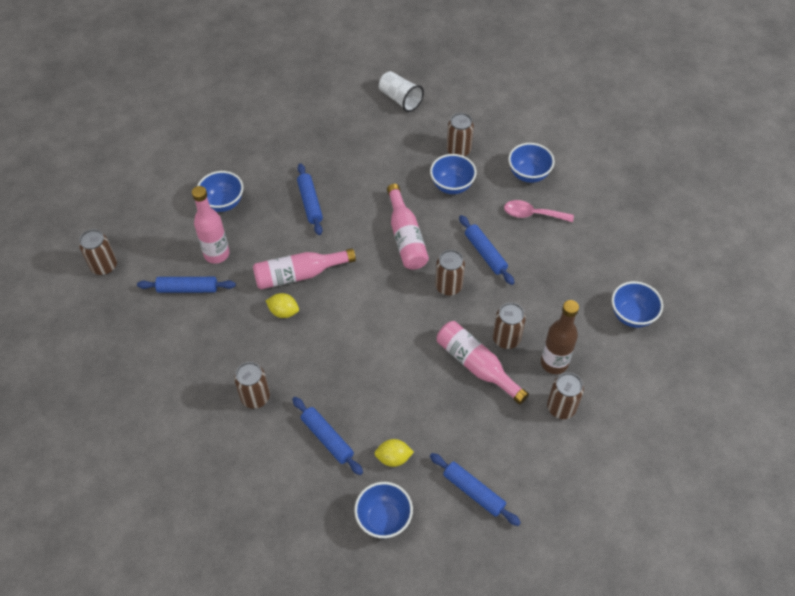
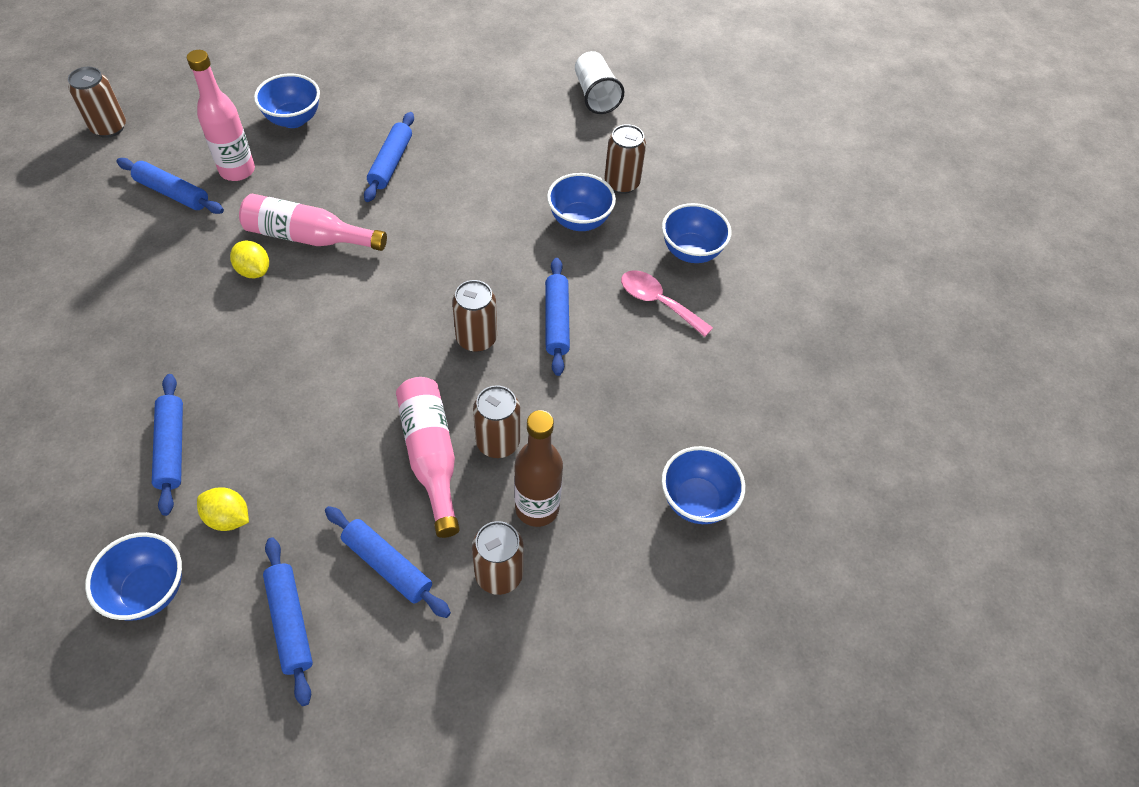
camera: 25 degrees right, 0 degrees up
(255, 397) = (135, 353): brown can -> none
(406, 237) = (472, 254): pink bottle -> none
(500, 435) = (387, 566): none -> blue rolling pin

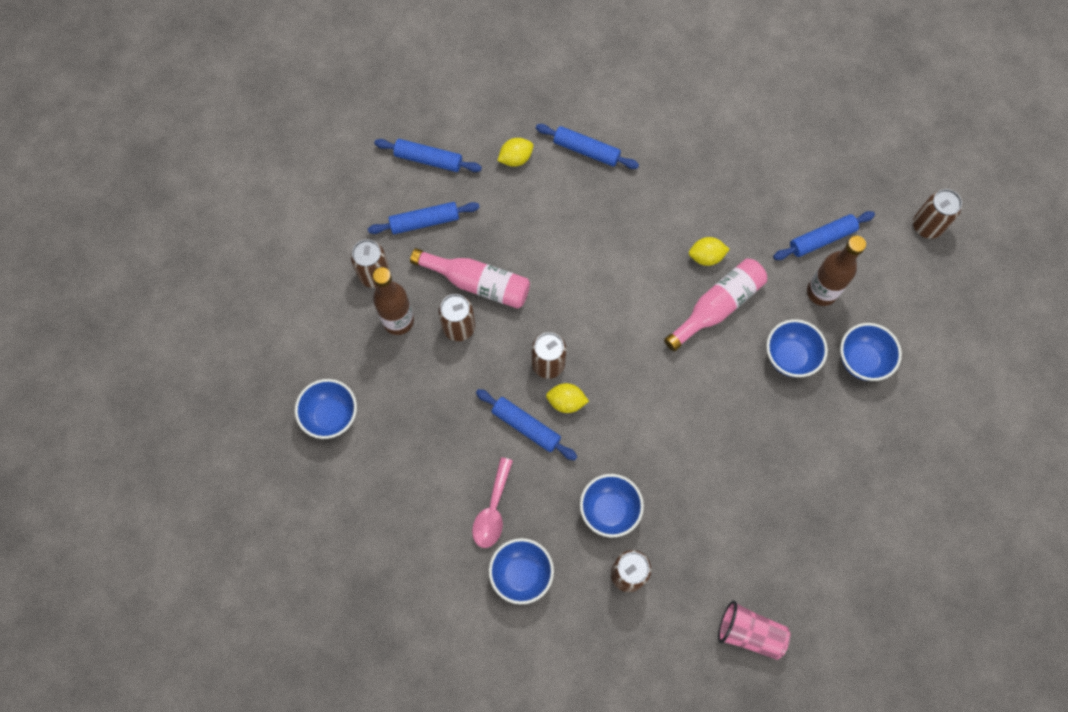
camera: 130 degrees right, 15 degrees up
(149, 591) = (498, 104): blue bowl -> blue bowl (790, 357)
(237, 170) = (821, 292): pink bottle -> brown bottle
(391, 163) = (763, 406): blue rolling pin -> none
(504, 303) = (566, 402): none -> yellow lemon
(596, 95) = (749, 633): white cup -> pink cup
(658, 302) = (492, 510): pink spoon -> pink spoon turned 120 degrees clockwise

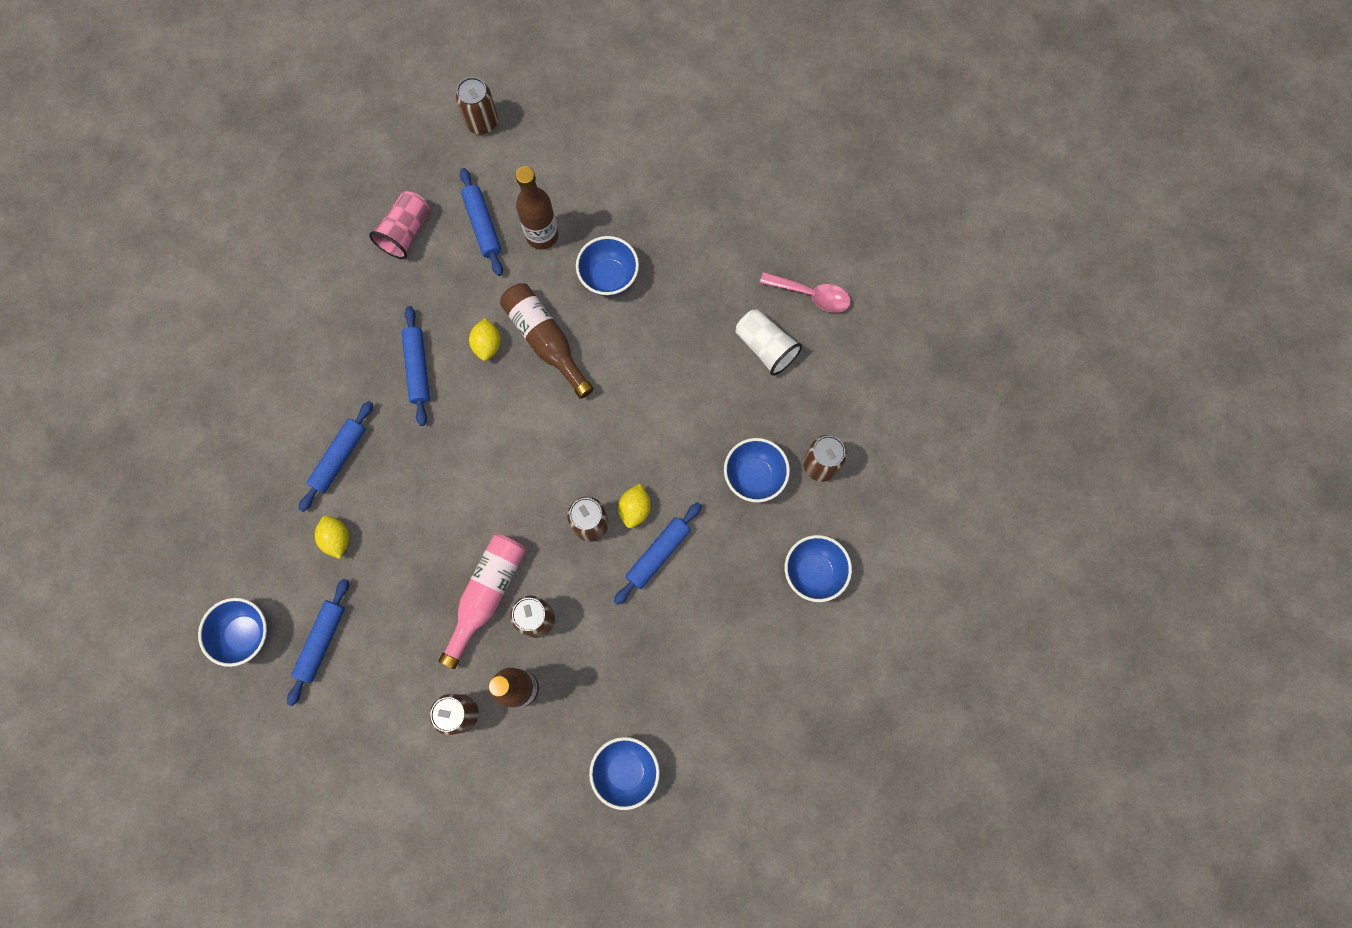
camera: 85 degrees left, 5 degrees up
(424, 221) = (401, 651): blue rolling pin -> blue rolling pin (417, 368)
(492, 510) = (745, 597): pink spoon -> pink spoon (811, 295)
(717, 307) = (545, 341): pink bottle -> brown bottle
(742, 512) = (766, 347): none -> white cup
(749, 633) = (883, 356): pink cup -> pink cup (406, 232)
(862, 360) = (620, 209): blue bowl -> blue bowl (245, 634)

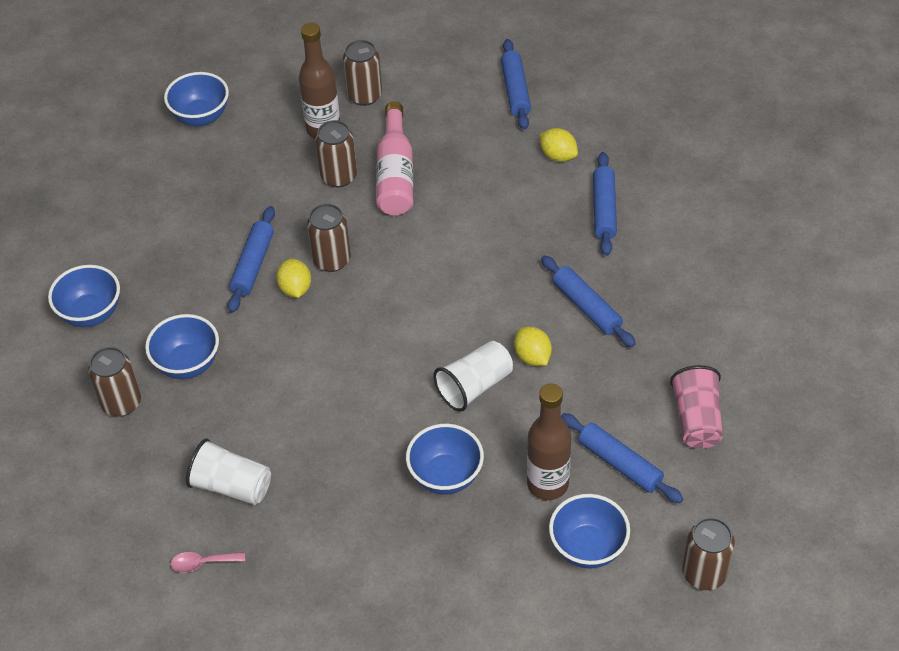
camera: 155 degrees right, 25 degrees down
(245, 634) = (583, 70): blue bowl -> blue bowl (588, 548)
(545, 341) = (474, 386): brown bottle -> white cup
(811, 295) = (202, 563): pink spoon -> pink spoon, size x0.62

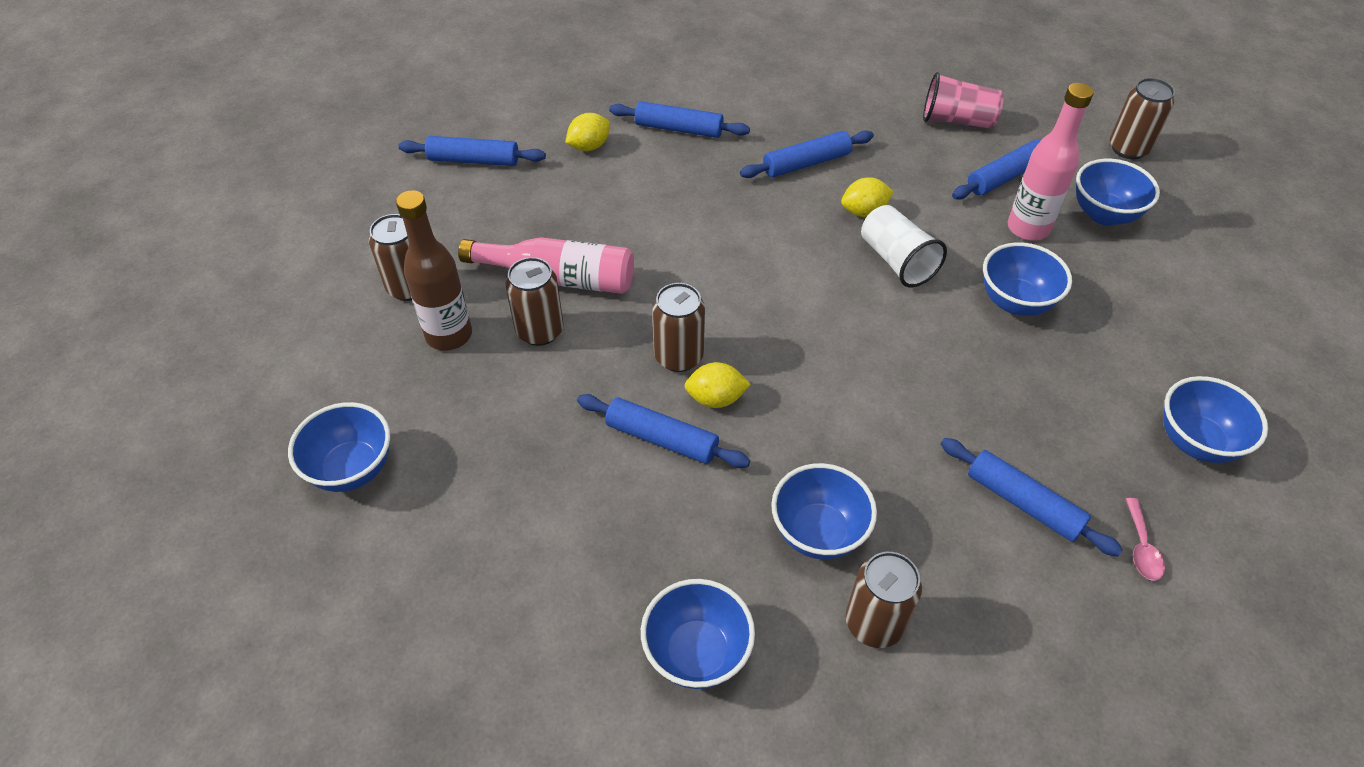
camera: 80 degrees left, 0 degrees up
(231, 486) = (1023, 503): white cup -> blue rolling pin
(312, 608) = (1195, 442): none -> blue bowl
(547, 484) = (1028, 228): brown bottle -> pink bottle

